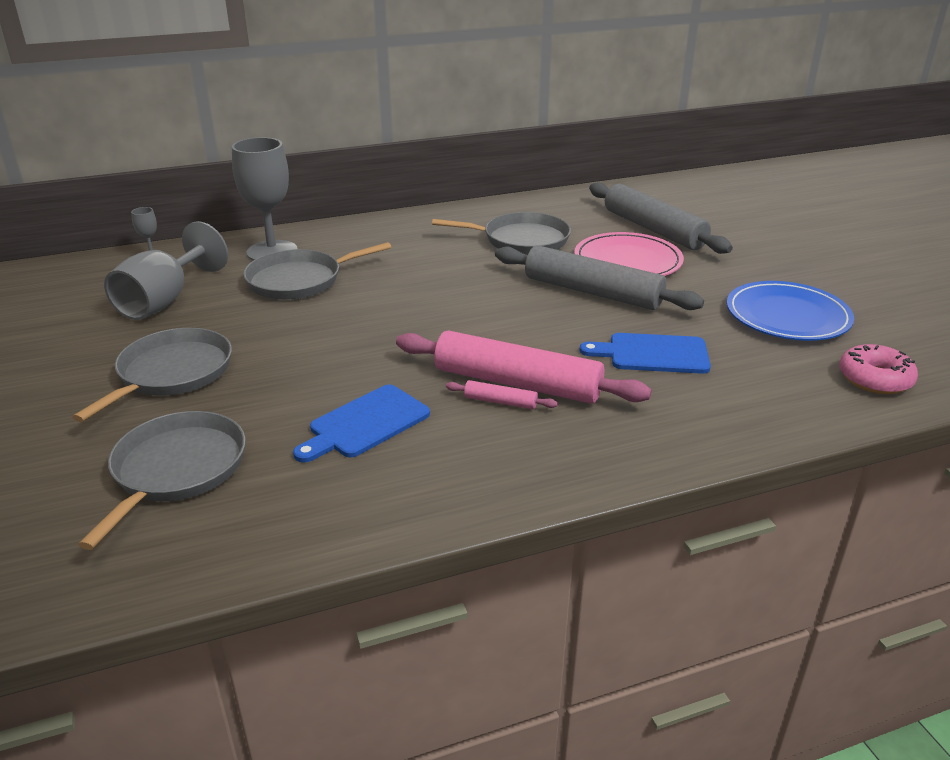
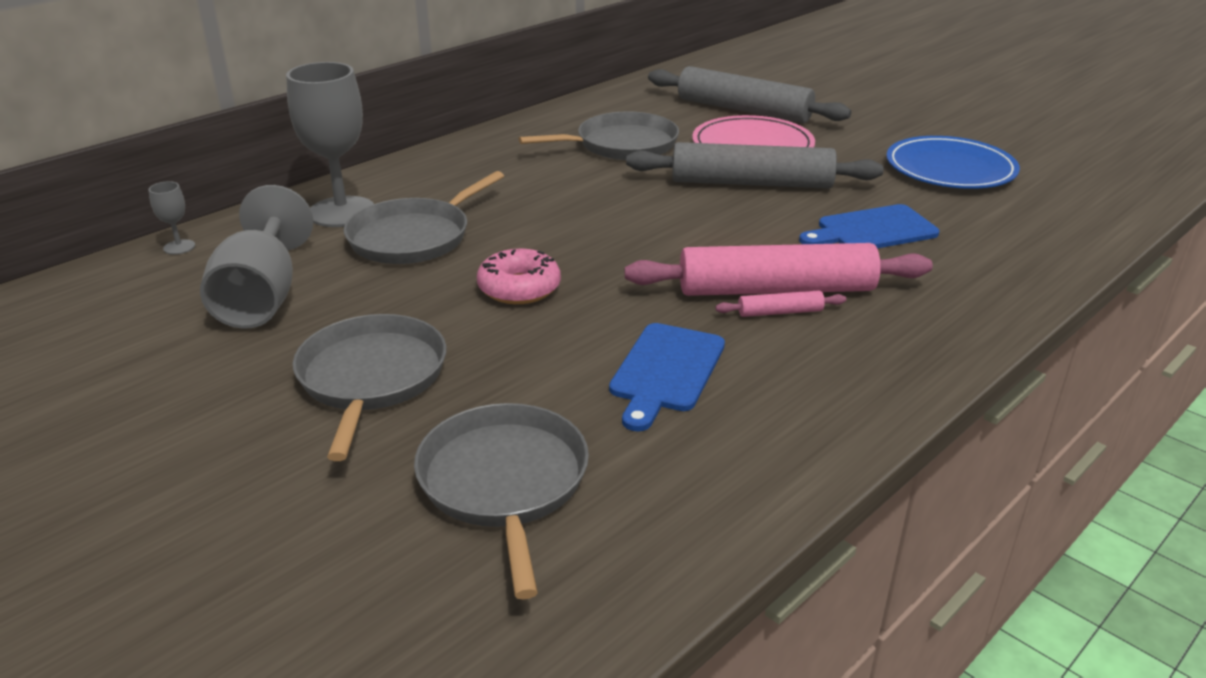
camera: 25 degrees left, 0 degrees up
(874, 379) = (1077, 208): pink donut -> pink donut (519, 288)

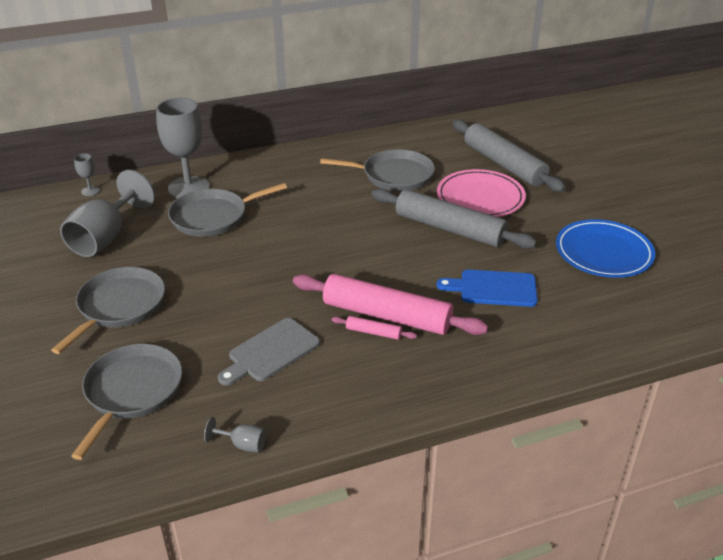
camera: 25 degrees right, 5 degrees up
(519, 288) = (240, 270): pink donut -> none
(666, 371) = (270, 352): blue cutting board -> grey cutting board
(748, 497) = (243, 445): none -> grey goblet

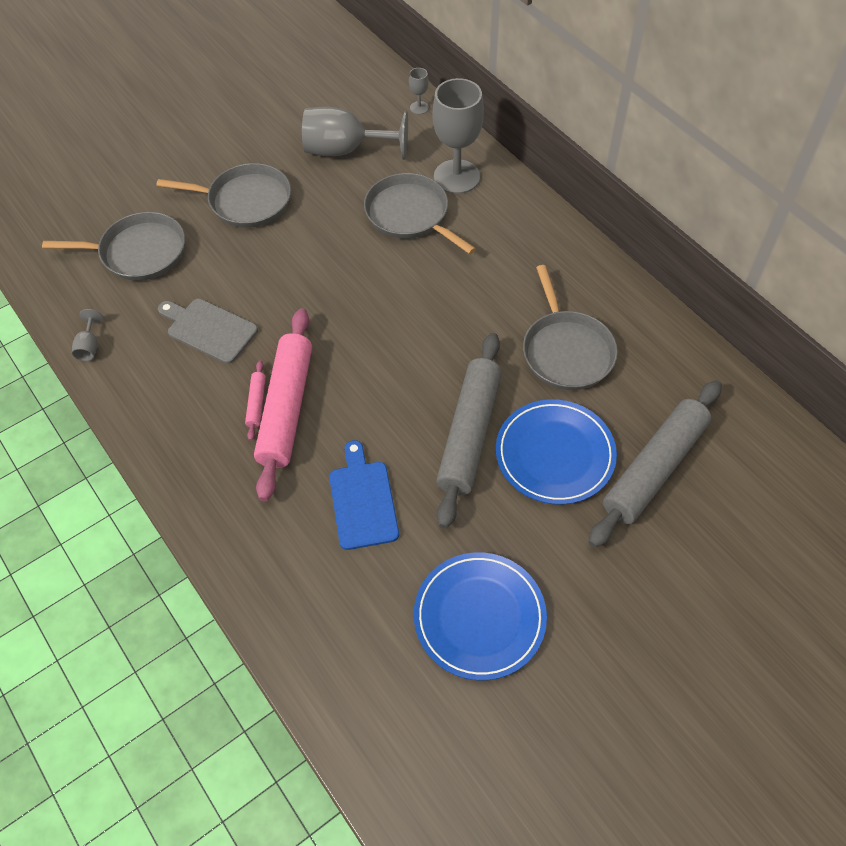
camera: 75 degrees right, 20 degrees up
(480, 197) = (555, 454): pink plate -> blue plate

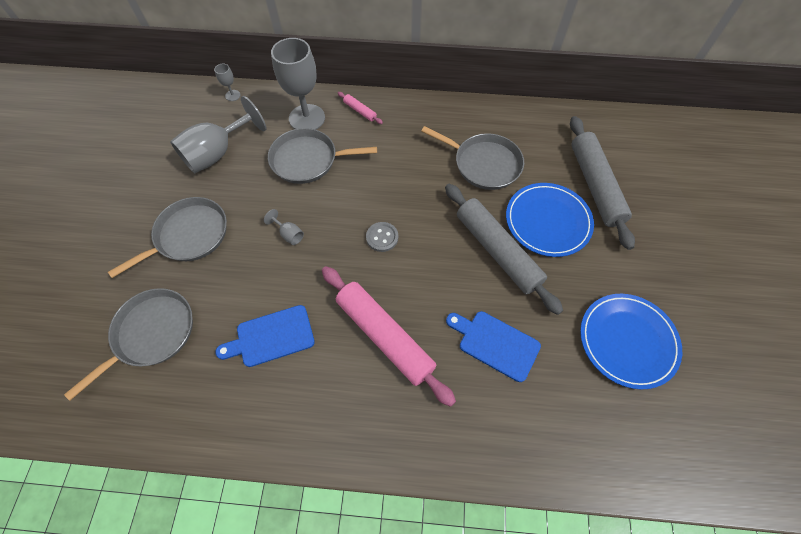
camera: 50 degrees left, 5 degrees up
(89, 346) = (198, 431): grey goblet -> grey goblet (289, 234)
(209, 329) = (271, 337): grey cutting board -> blue cutting board
(256, 403) = (363, 351): pink rolling pin -> pink rolling pin (360, 111)
(386, 332) = (382, 237): none -> grey button

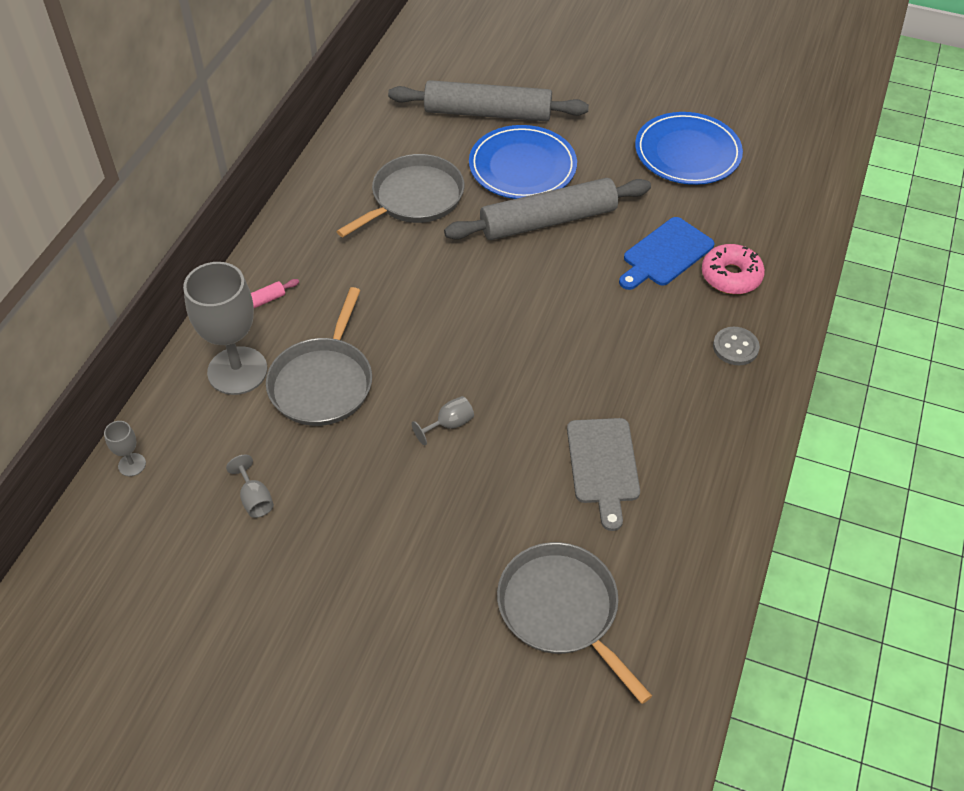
camera: 75 degrees left, 10 degrees down
(189, 235) = (406, 551): grey pan -> none
(217, 153) = (255, 499): grey goblet -> grey goblet, size x0.43
(271, 337) = (603, 465): blue cutting board -> grey cutting board
(382, 237) = (490, 324): grey button -> grey button (735, 347)
(384, 336) = (631, 349): pink rolling pin -> none
(490, 402) = (731, 276): none -> pink donut

